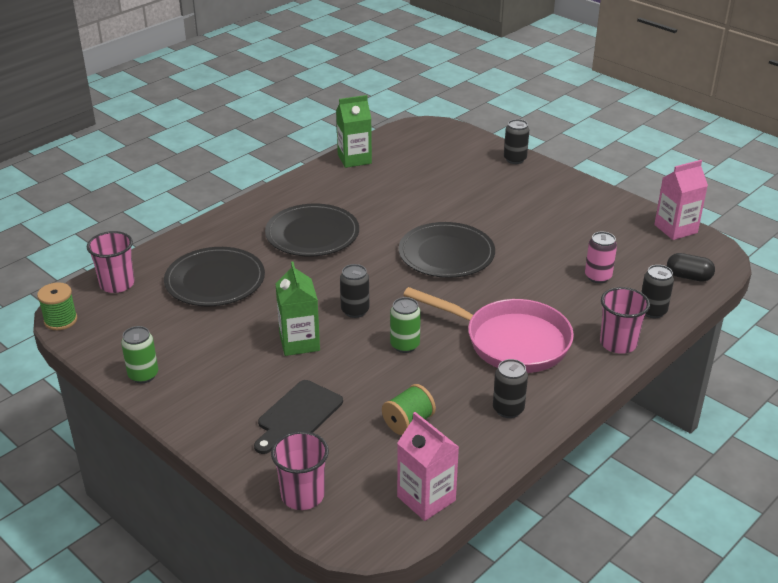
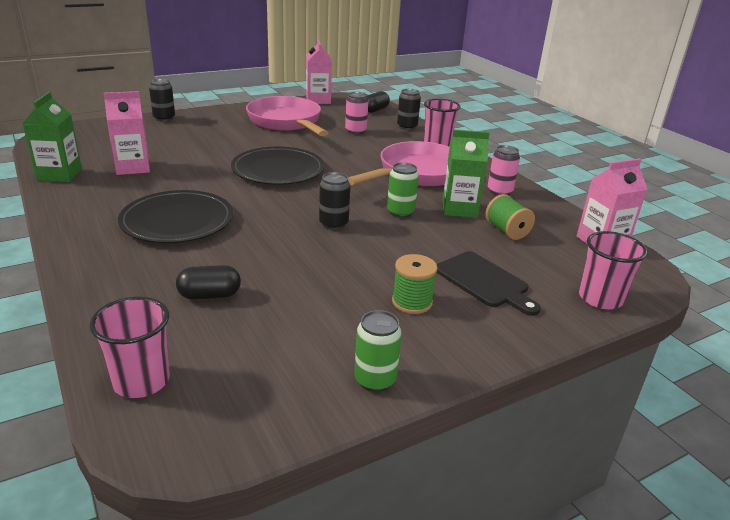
camera: 75 degrees left, 5 degrees down
(60, 320) = (189, 456): green spool -> green spool (412, 302)
(215, 280) = (209, 295): black plate -> black capsule
(299, 342) = (367, 261): green carton -> green carton (459, 209)
(392, 183) = (133, 167): none -> pink carton
(508, 409) = (499, 191): black can -> pink can
(578, 226) = (286, 122): none -> pink pan

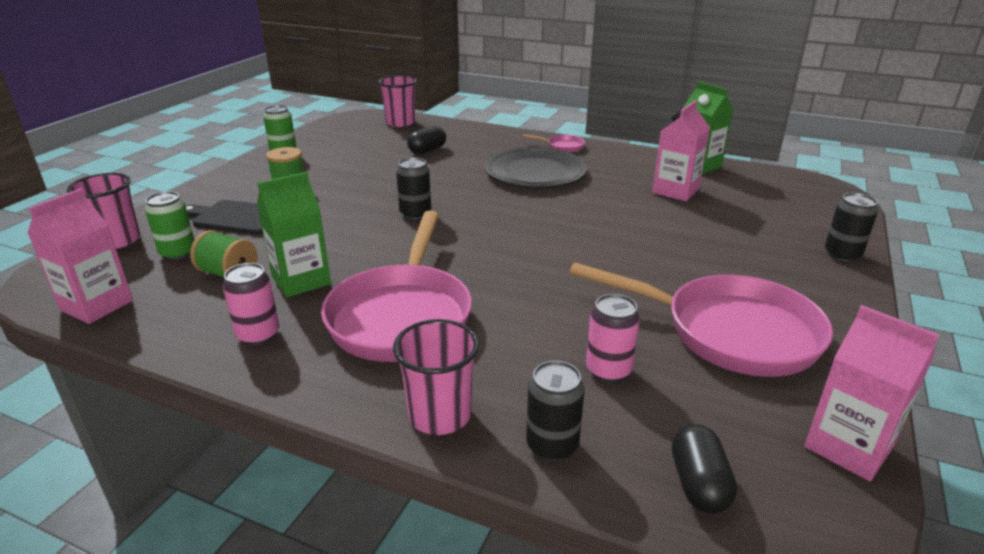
camera: 145 degrees right, 0 degrees up
(86, 237) = (562, 147): none -> pink pan
(278, 170) = (562, 244): black plate -> none
(400, 212) = (366, 249): green can -> green can (178, 253)

